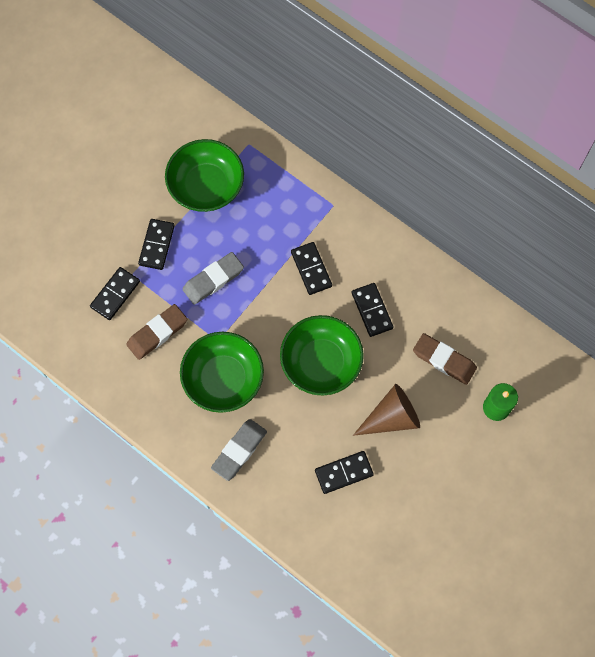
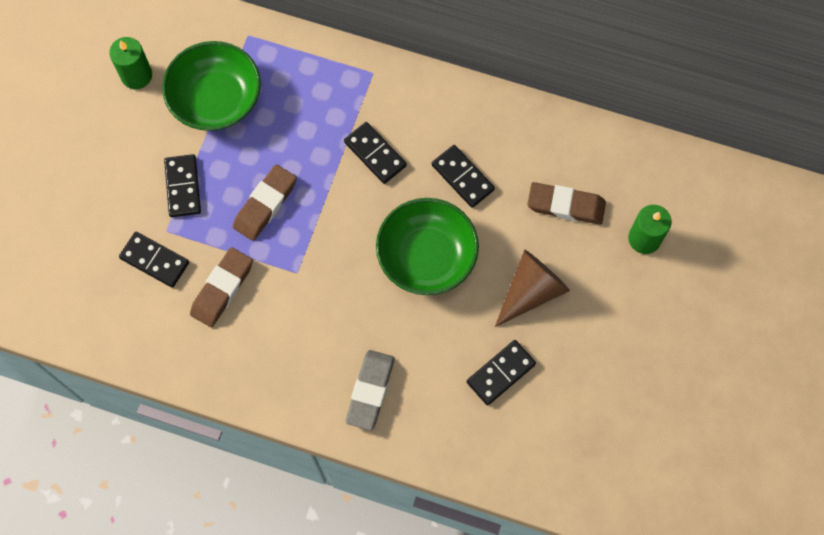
camera: 20 degrees left, 0 degrees up
(115, 294) = (154, 260): black domino -> black domino turned 75 degrees counterclockwise
(153, 147) = (136, 75): none -> green candle
(213, 280) = (265, 204): grey eraser -> brown eraser
(223, 379) = (320, 314): green bowl -> none

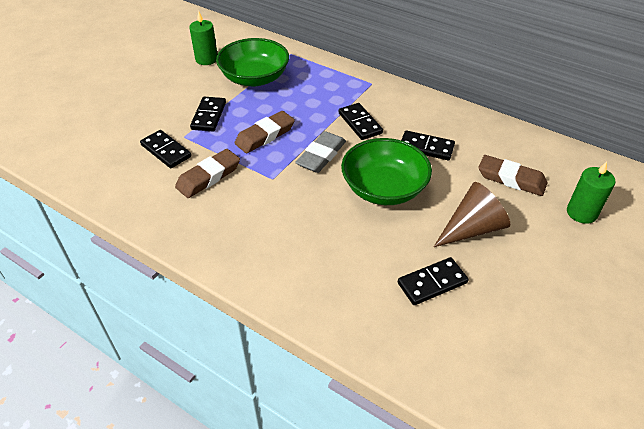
camera: 15 degrees right, 25 degrees down
(370, 391) = (305, 270): grey eraser -> grey eraser (321, 155)
(463, 177) = (426, 147): black domino -> black domino turned 45 degrees counterclockwise

